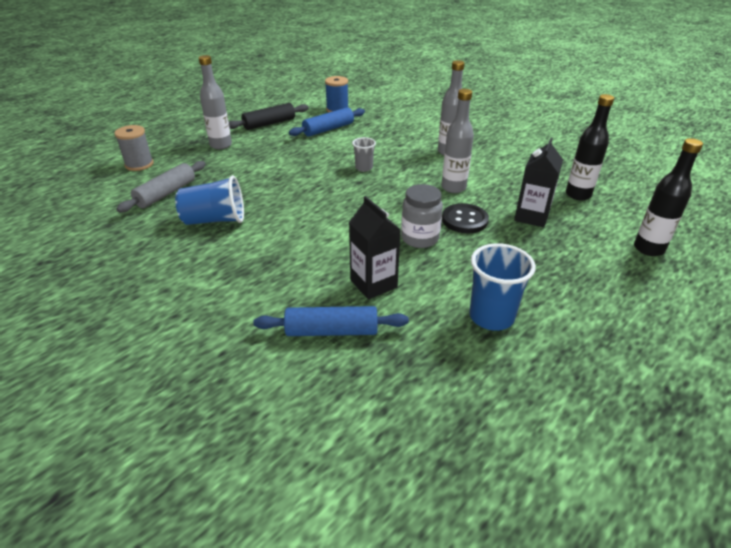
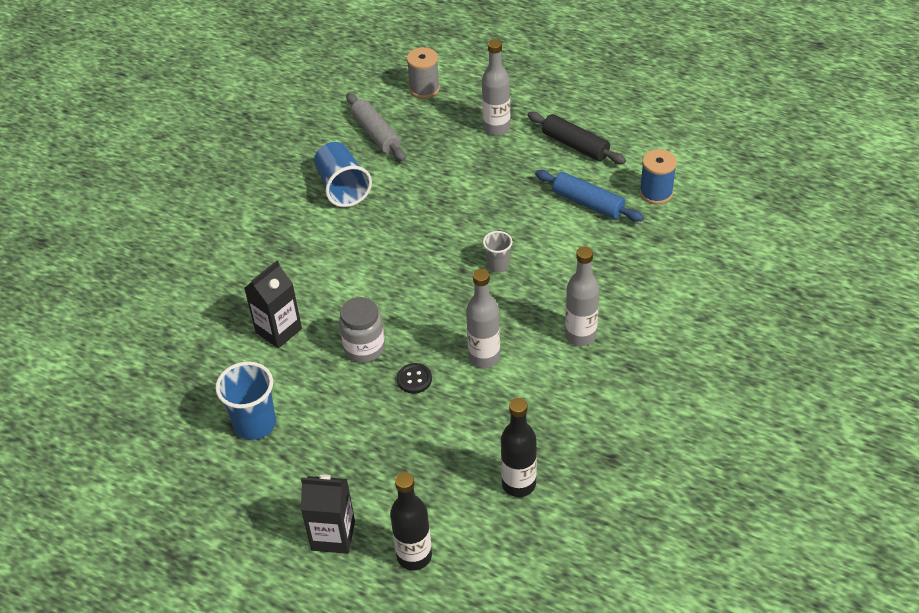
camera: 75 degrees right, 10 degrees up
(166, 193) = (376, 134): grey rolling pin -> grey rolling pin turned 45 degrees clockwise
(332, 331) = (209, 320): blue rolling pin -> none
(464, 220) = (414, 379): black button -> black button, size x0.65
(531, 216) = (445, 440): black carton -> black carton (333, 535)

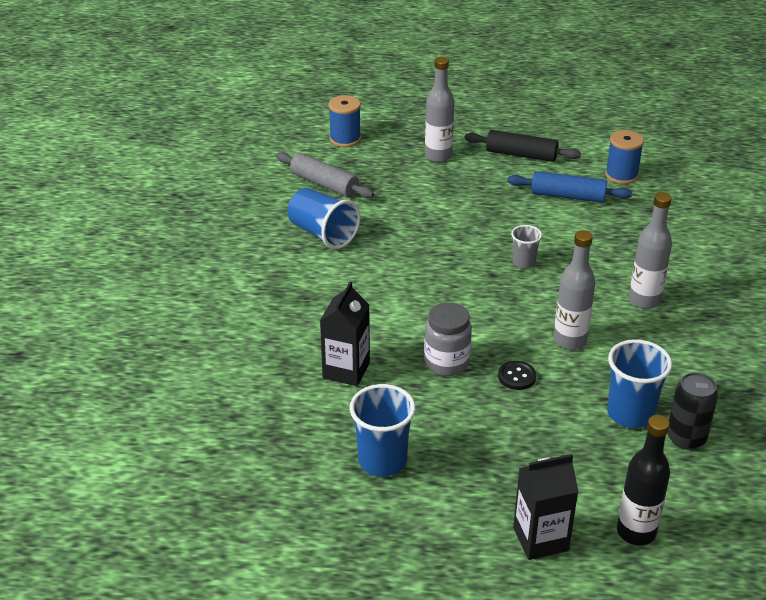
camera: 25 degrees left, 10 degrees down
(424, 89) = (345, 139): grey spool -> blue spool
(486, 445) = (630, 414): none -> blue cup
(518, 484) = (686, 438): black bottle -> black can

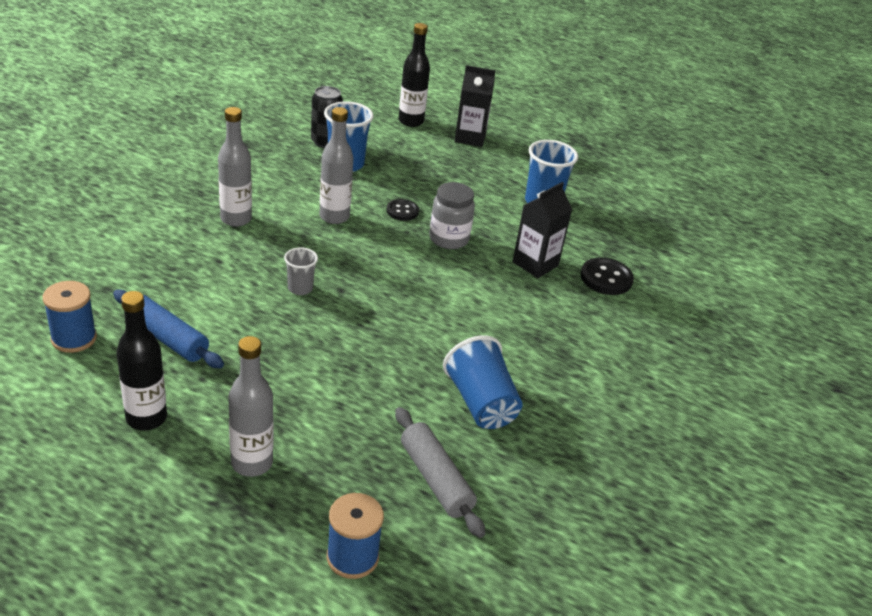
camera: 160 degrees left, 0 degrees up
(268, 384) = (606, 278): none -> black button
(521, 155) = (146, 418): black rolling pin -> black bottle

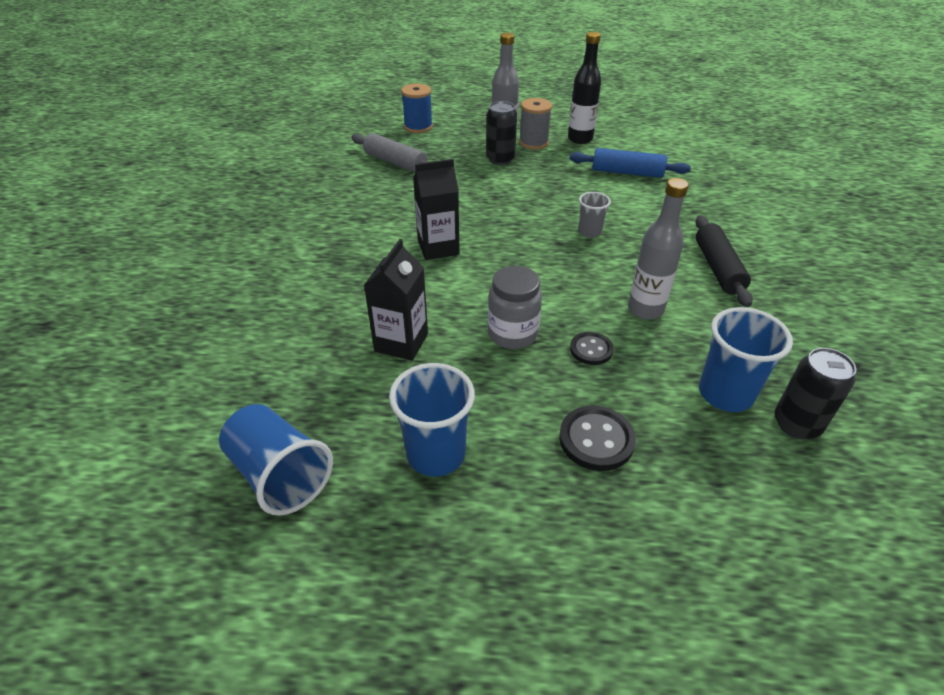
camera: 160 degrees right, 5 degrees up
(74, 338) = (675, 155): blue spool -> none
(216, 438) = (533, 143): none -> grey spool
(236, 219) = (718, 268): grey bottle -> black rolling pin
(292, 425) = (500, 159): none -> black can
(411, 121) = (761, 557): black bottle -> none
(470, 138) = (638, 568): black carton -> black carton (438, 247)
(480, 403) = (389, 205): blue cup -> blue cup (280, 475)
(606, 278) = (312, 358): black button -> black button (596, 439)

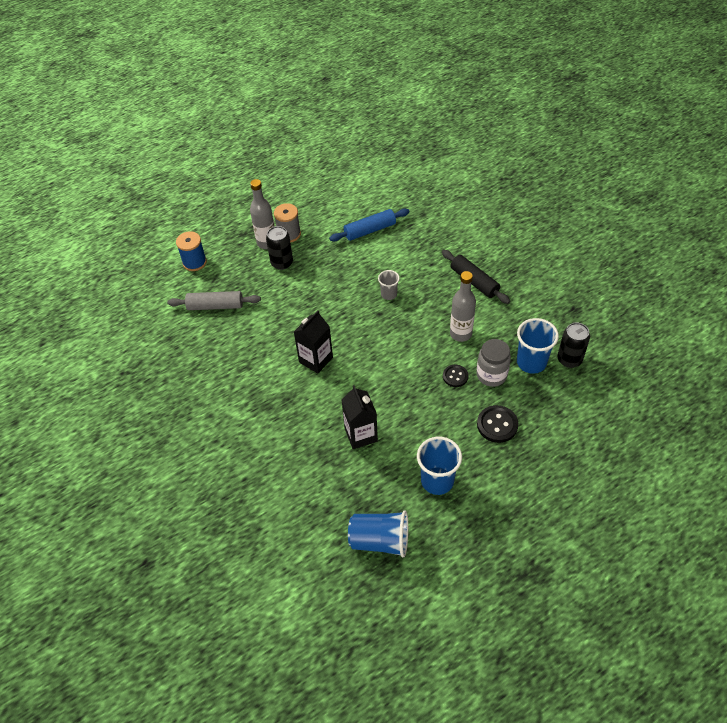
camera: 35 degrees left, 10 degrees up
(512, 334) = (410, 392): grey jar -> grey jar (491, 375)
(580, 139) = (315, 214): black bottle -> none

